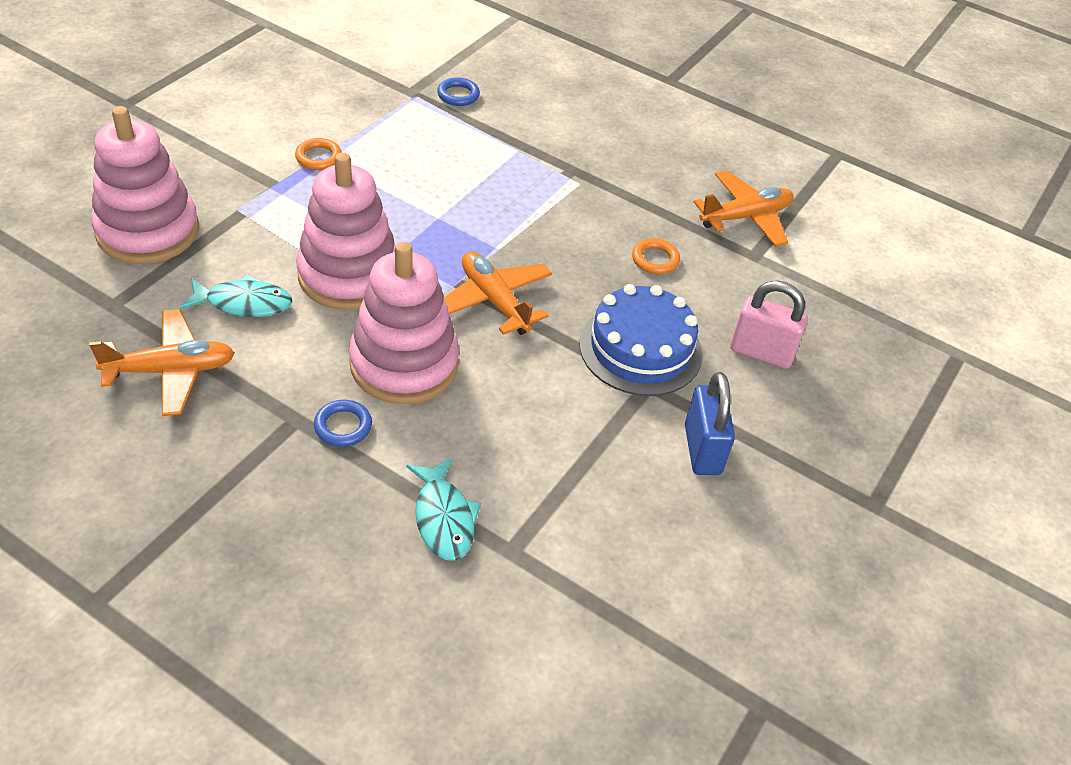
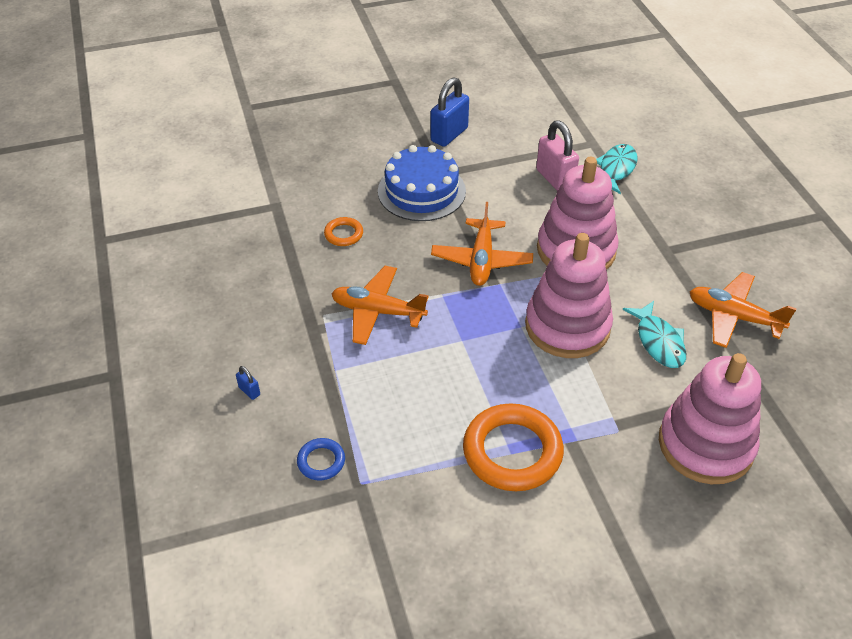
camera: 135 degrees left, 0 degrees up
(243, 303) = (658, 341): turquoise fish -> turquoise fish turned 150 degrees counterclockwise
(318, 157) = (512, 452): orange ring -> orange ring, size x2.09
(343, 426) = (640, 234): blue ring -> none
(563, 110) = (249, 391): none -> blue padlock
(745, 217) = (242, 231): orange plane -> orange plane (378, 311)
(761, 352) = (354, 157): pink padlock -> pink padlock (555, 179)

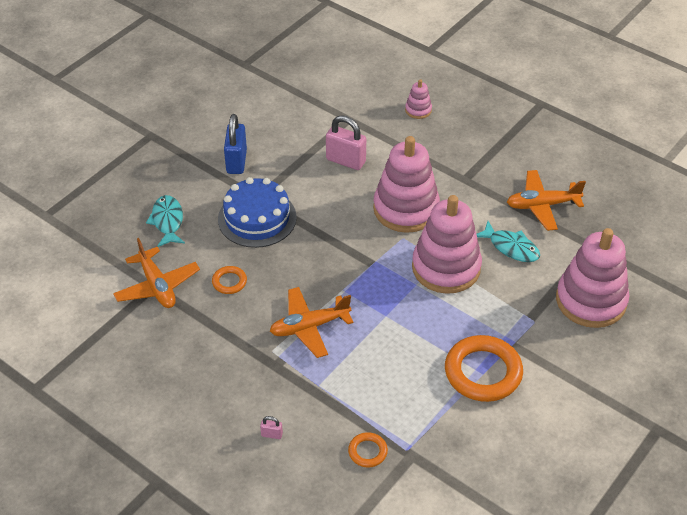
camera: 35 degrees left, 0 degrees up
(249, 391) = (272, 434): blue padlock -> pink padlock
(321, 461) = (367, 452): blue ring -> orange ring
(481, 260) = (348, 250): orange plane -> orange plane (157, 286)
(616, 169) = (382, 132): turquoise fish -> turquoise fish (167, 221)
(673, 164) = (418, 110): none -> pink stacking toy

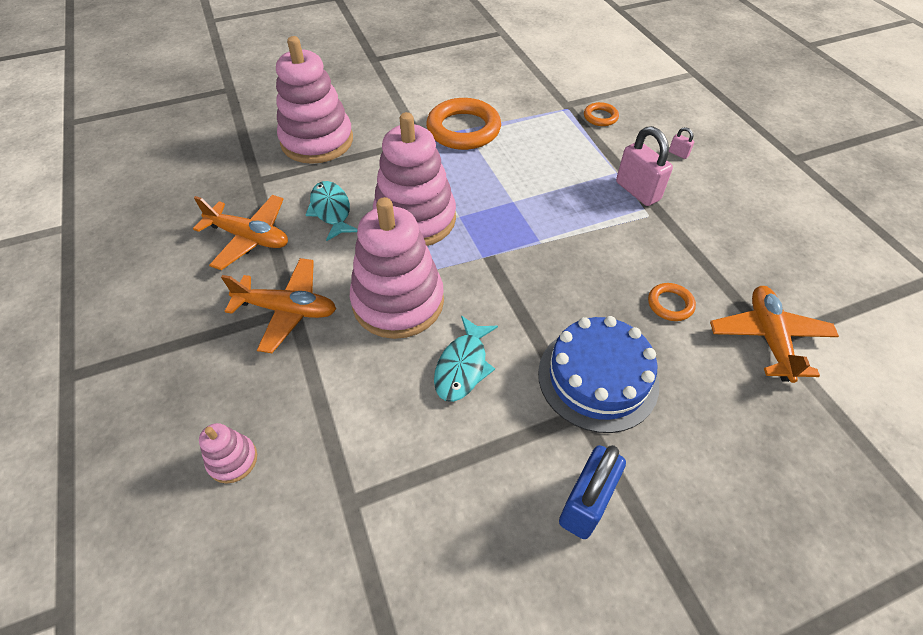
camera: 150 degrees left, 5 degrees up
(167, 221) = (736, 435): turquoise fish -> turquoise fish (463, 366)
(309, 327) = (598, 221): orange plane -> orange plane (287, 310)
(345, 161) = (416, 415): pink padlock -> pink padlock (637, 191)

